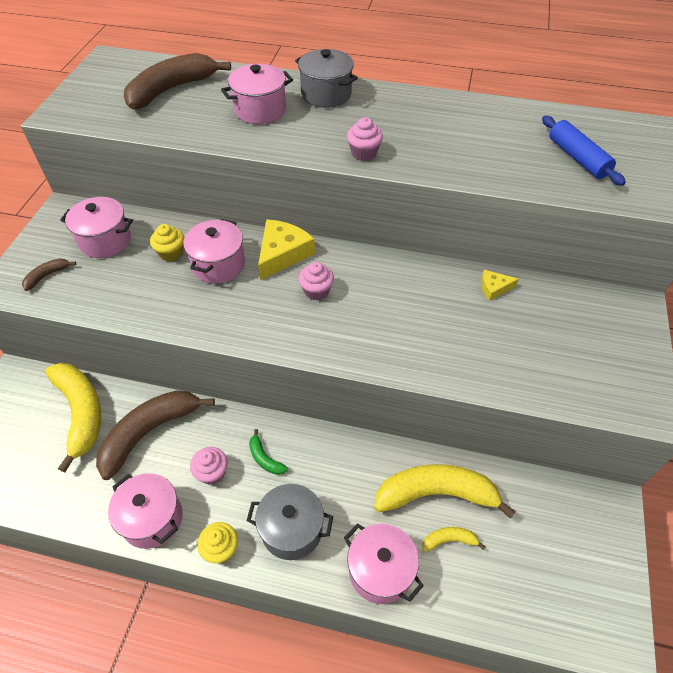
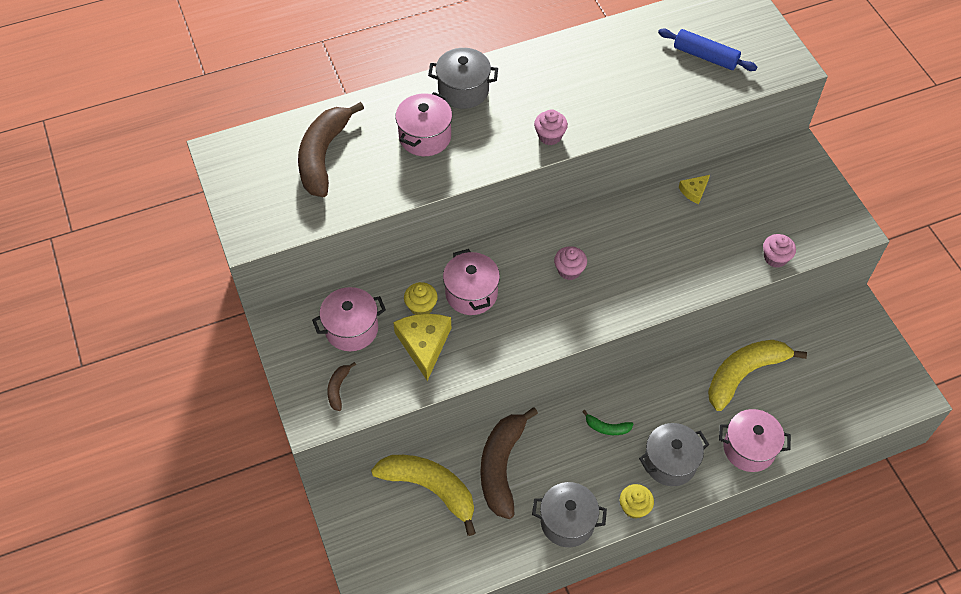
camera: 35 degrees left, 5 degrees up
(152, 519) = (567, 522): pink pot -> grey pot
(212, 472) = (578, 463): pink cupcake -> pink cupcake (775, 258)
(283, 254) = (513, 254): yellow cheese -> yellow cheese (424, 344)
(449, 540) = (776, 400): yellow banana -> none

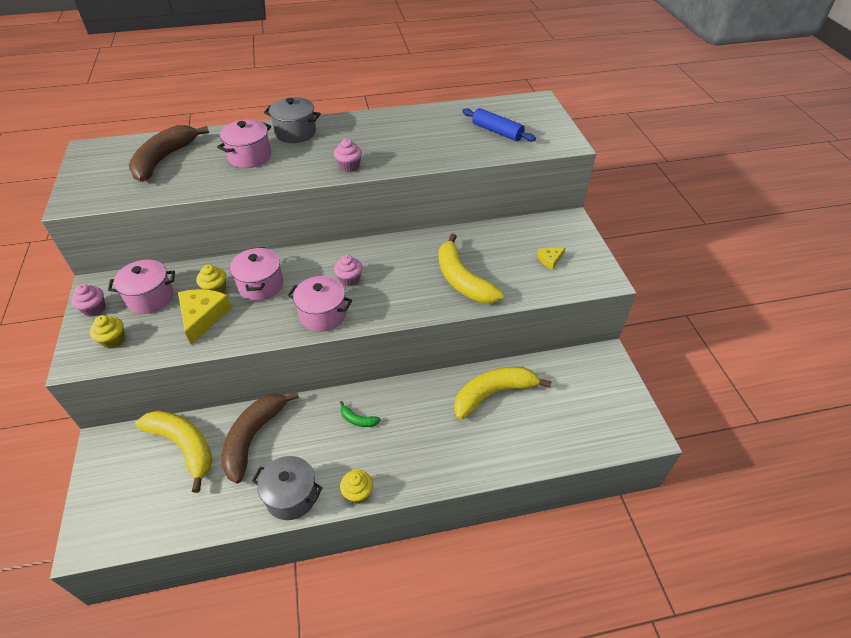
camera: 10 degrees right, 10 degrees down
(338, 388) = (113, 340): brown banana -> yellow cupcake
(670, 462) = (404, 458): grey pot -> none
(694, 191) = (474, 237): yellow cheese -> yellow cheese (550, 260)
(696, 252) = (462, 280): none -> yellow banana
(749, 448) = (480, 457): pink pot -> pink pot (323, 315)
(775, 258) = (530, 292): pink cupcake -> pink cupcake (94, 309)

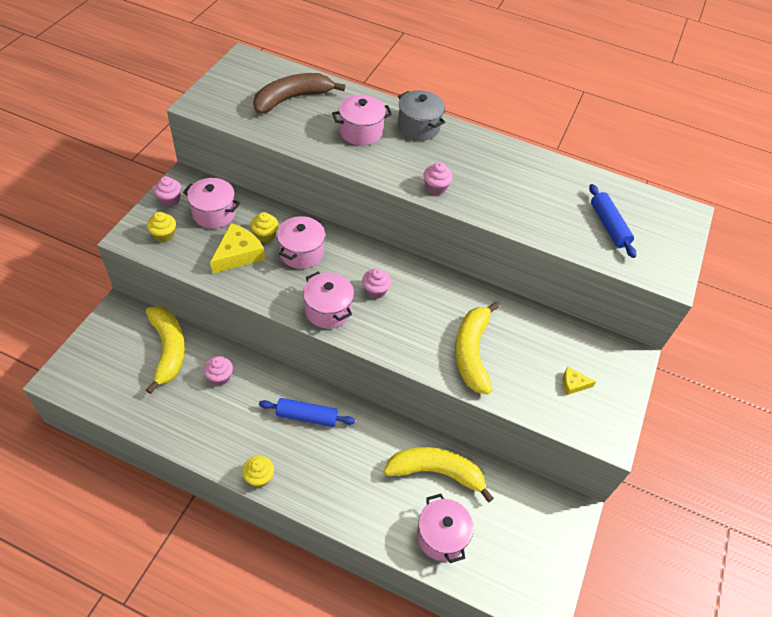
camera: 30 degrees right, 5 degrees up
(253, 438) = (220, 377): brown banana -> pink cupcake
(291, 496) = (211, 444): grey pot -> none
(358, 419) = (307, 416): green banana -> blue rolling pin
(536, 436) = (441, 536): none -> pink pot

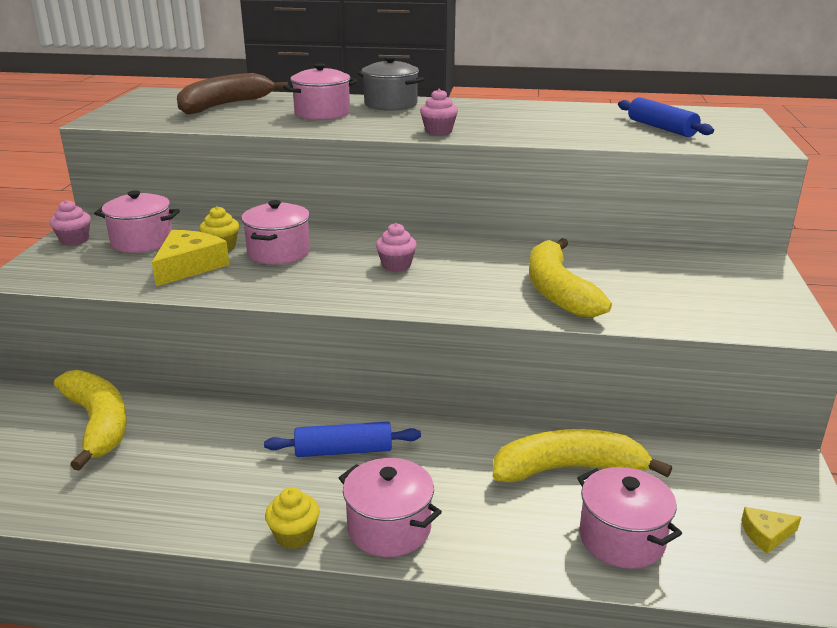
camera: 10 degrees left, 25 degrees down
(164, 235) = (73, 267): yellow cupcake -> none
(220, 377) = (190, 436): pink cupcake -> none
(328, 310) = (339, 290): pink pot -> pink pot (389, 528)
(573, 384) = (708, 293): yellow cheese -> yellow cheese (766, 534)

